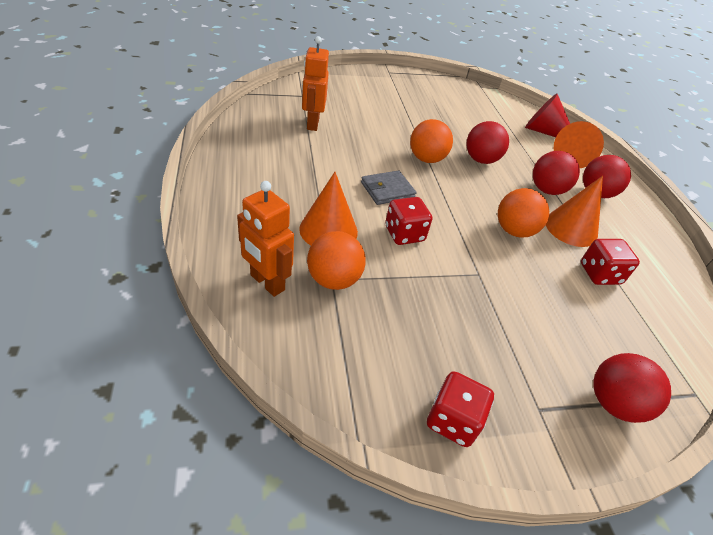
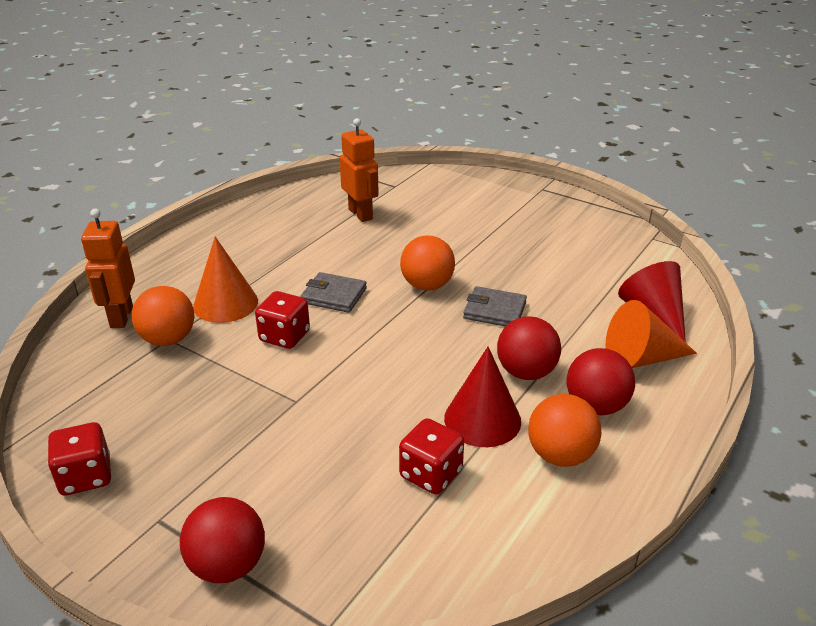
camera: 50 degrees right, 10 degrees down
(312, 124) = (361, 214): orange robot -> orange robot turned 105 degrees clockwise
(481, 160) = (494, 310): red ball -> grey wallet
(514, 231) = (404, 387): orange ball -> orange ball (560, 455)
(571, 228) = (482, 419): orange cone -> red cone

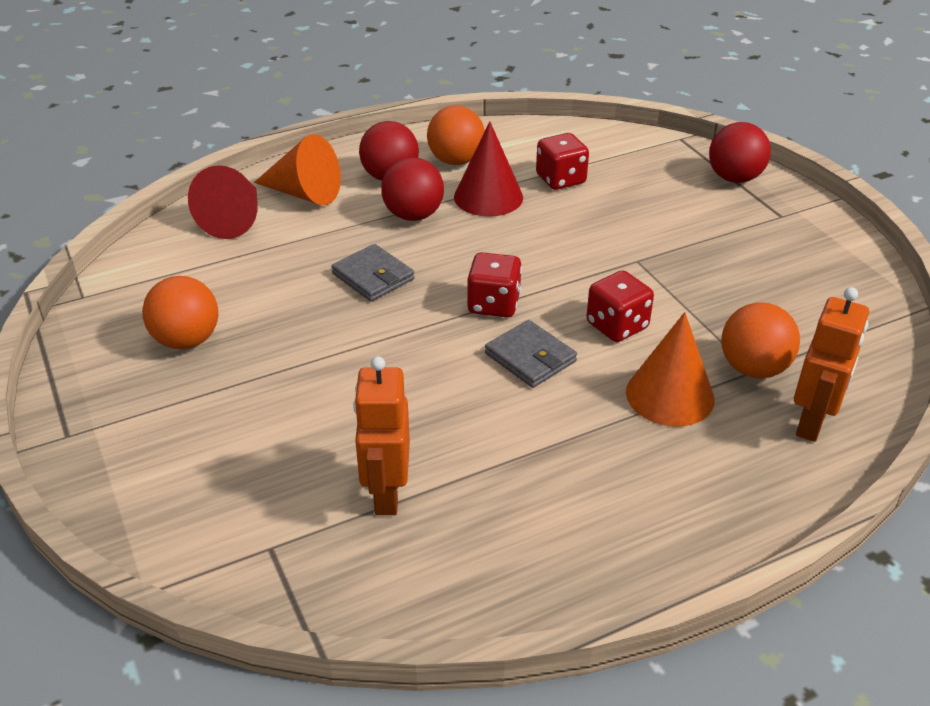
camera: 150 degrees left, 5 degrees up
(85, 476) = (843, 260): red dice -> red dice (493, 304)
(427, 285) = (412, 331): orange ball -> orange ball (187, 340)

